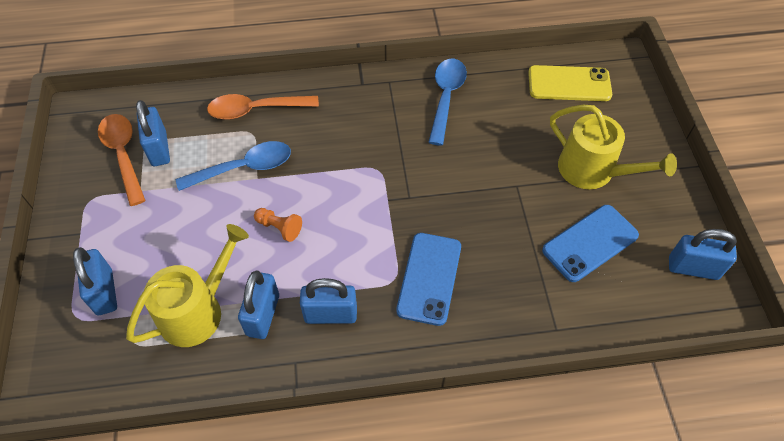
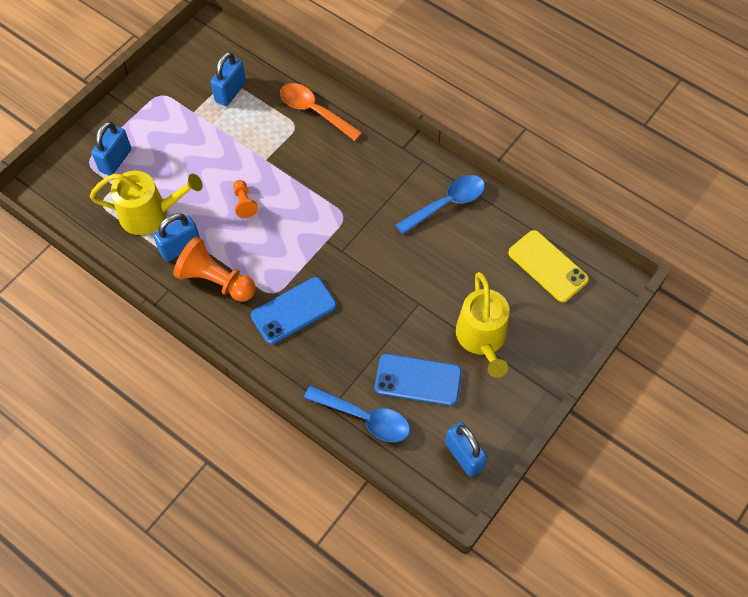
camera: 45 degrees right, 5 degrees up
(123, 155) = (207, 79): orange spoon -> none
(244, 168) = (265, 146): blue spoon -> blue spoon (365, 418)
(330, 314) = (216, 280): blue padlock -> orange pawn

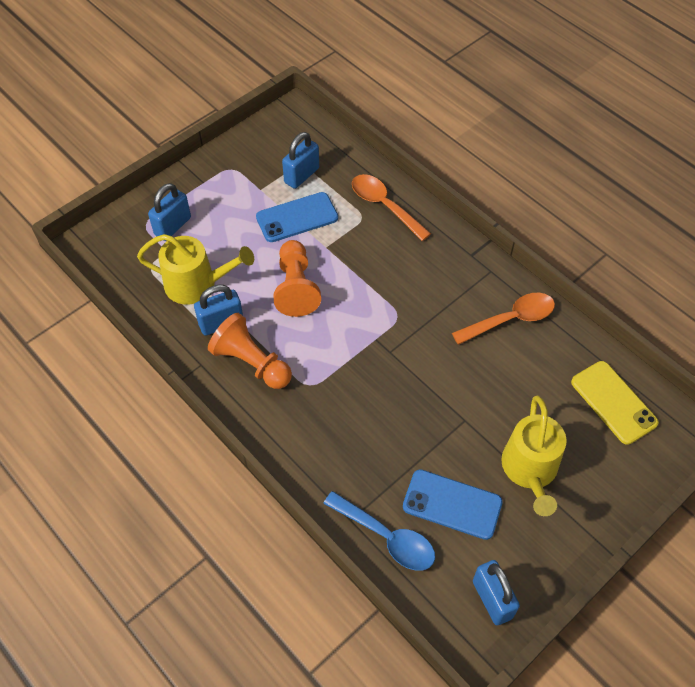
camera: 10 degrees right, 5 degrees down
(244, 203) = (296, 287): orange pawn -> orange pawn, size x1.91
(294, 310) = (328, 407): blue phone -> blue phone (297, 217)
(447, 204) = (510, 319): blue spoon -> orange spoon

